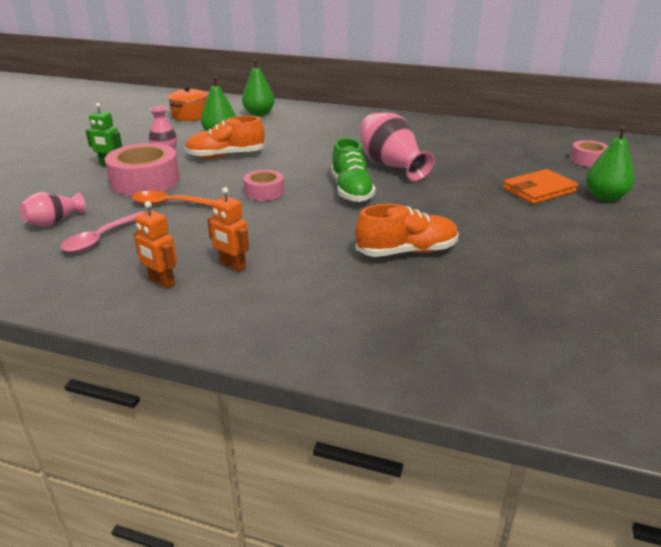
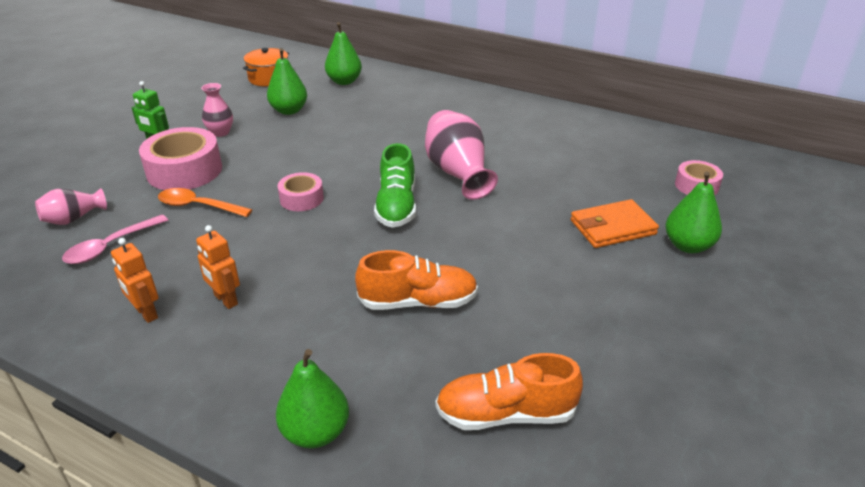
camera: 10 degrees right, 5 degrees up
(226, 156) = (283, 141): orange shoe -> orange shoe (505, 414)
(367, 349) = (315, 432): none -> green pear

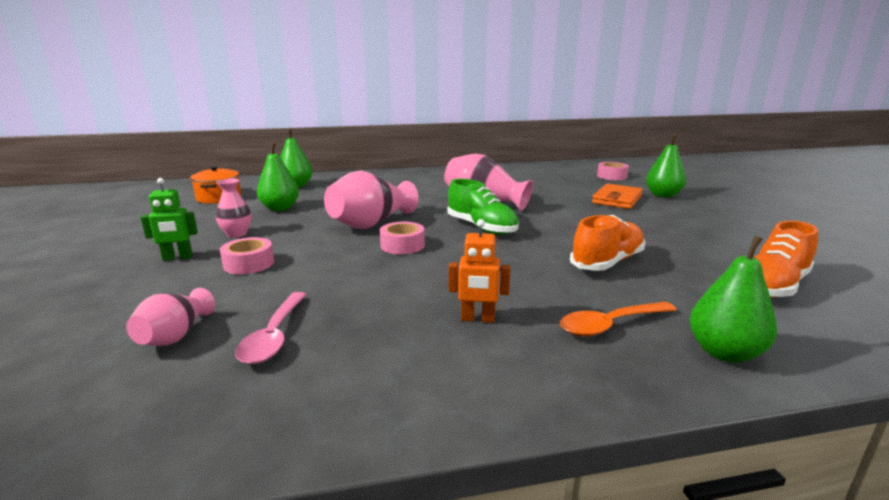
camera: 40 degrees left, 15 degrees down
(146, 313) = (425, 361): orange robot -> none
(184, 171) = (249, 264): pink tape -> pink tape, size x0.56
(198, 206) = (315, 278): orange spoon -> orange spoon (610, 325)
(321, 161) = (371, 224): none -> pink vase

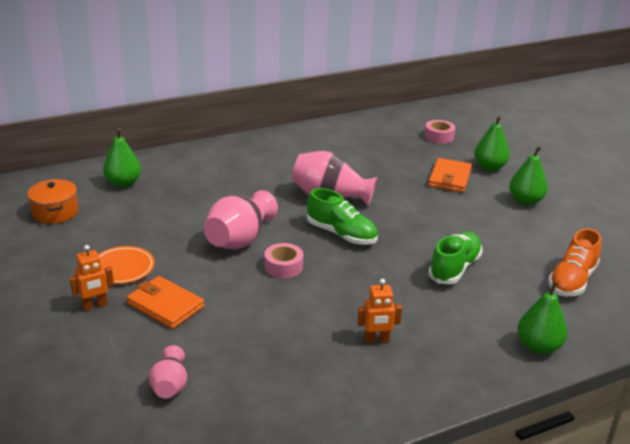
camera: 15 degrees left, 10 degrees up
(177, 258) = (95, 306): green robot -> orange robot
(237, 234) = (122, 268): pink vase -> orange plate
(249, 264) = (165, 305): pink tape -> orange wallet
(274, 336) = (242, 375): pink spoon -> none
(280, 208) = (135, 224): green pear -> green pear (525, 201)
(607, 262) = (454, 268): orange shoe -> green shoe
(610, 325) = (466, 333): orange spoon -> none

